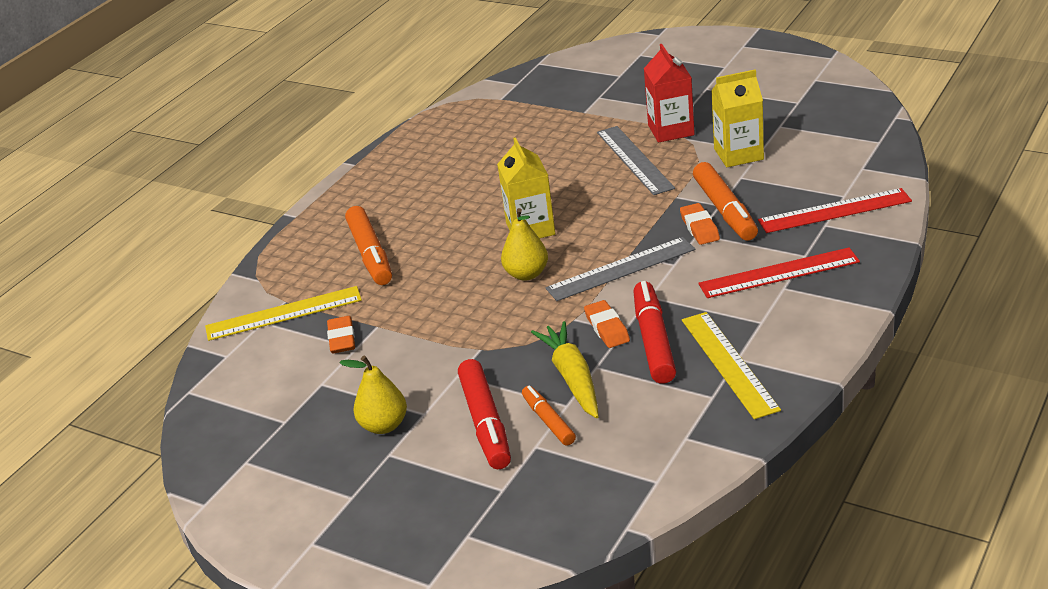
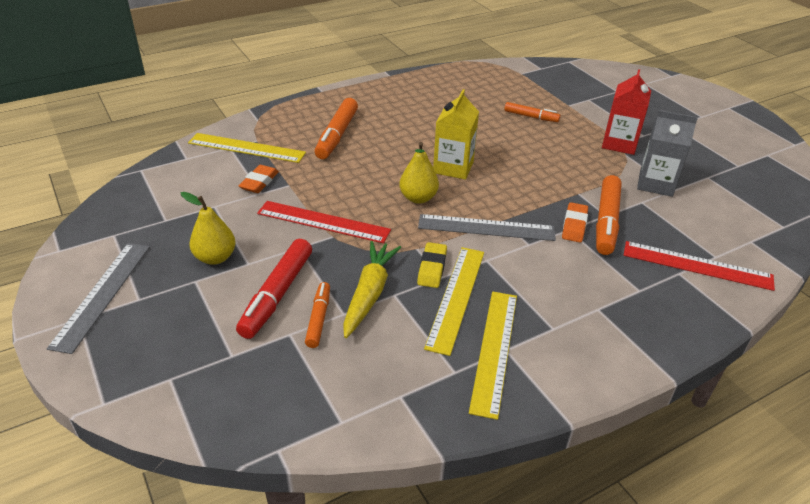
camera: 25 degrees right, 5 degrees up
(557, 142) = (531, 117): none -> orange marker
(607, 328) = (432, 268): orange eraser -> yellow eraser
(634, 160) = (572, 152): grey ruler -> grey ruler (102, 294)
(654, 341) = (456, 297): red marker -> yellow ruler
(738, 154) = (655, 184): yellow carton -> grey carton
(779, 273) = (604, 294): red ruler -> red ruler (323, 222)

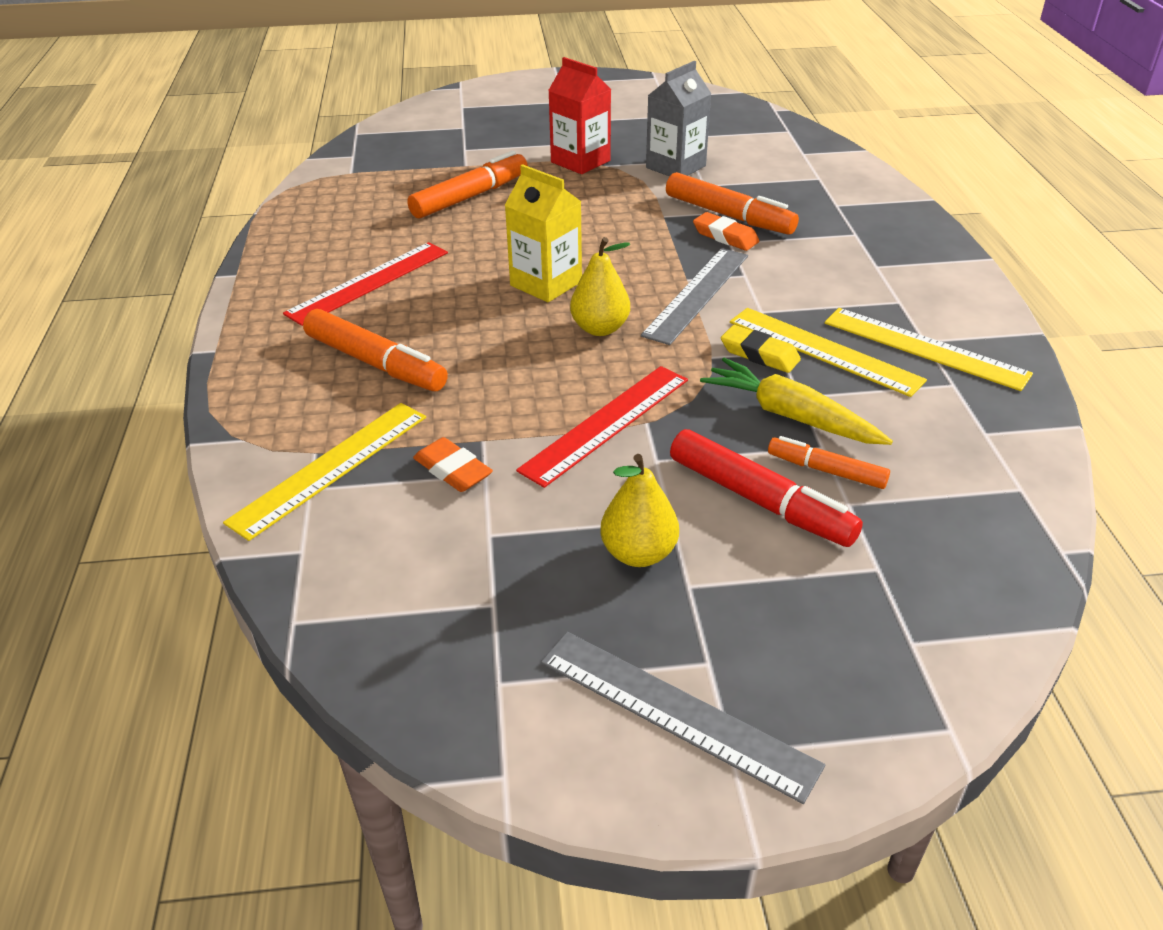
camera: 65 degrees left, 0 degrees up
(531, 117) = (470, 197): orange marker -> orange marker, size x1.67
(697, 265) = (828, 191): red ruler -> red ruler (368, 282)

